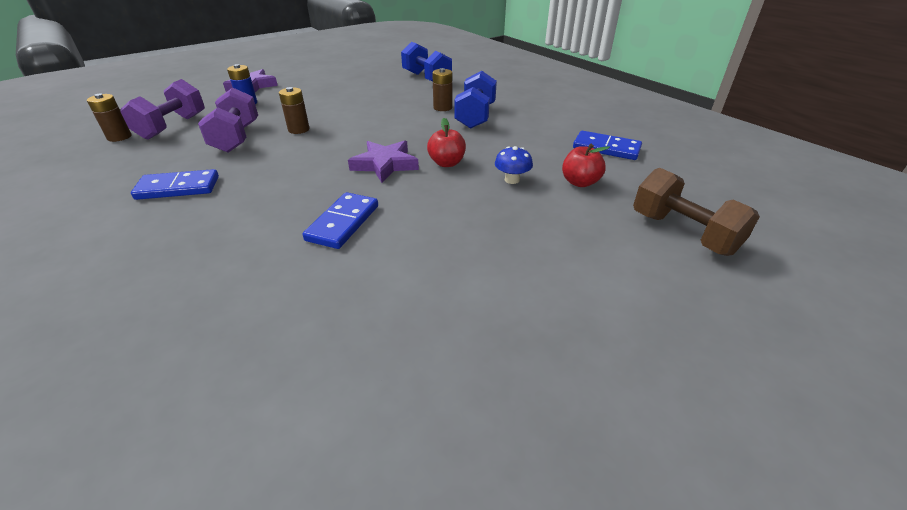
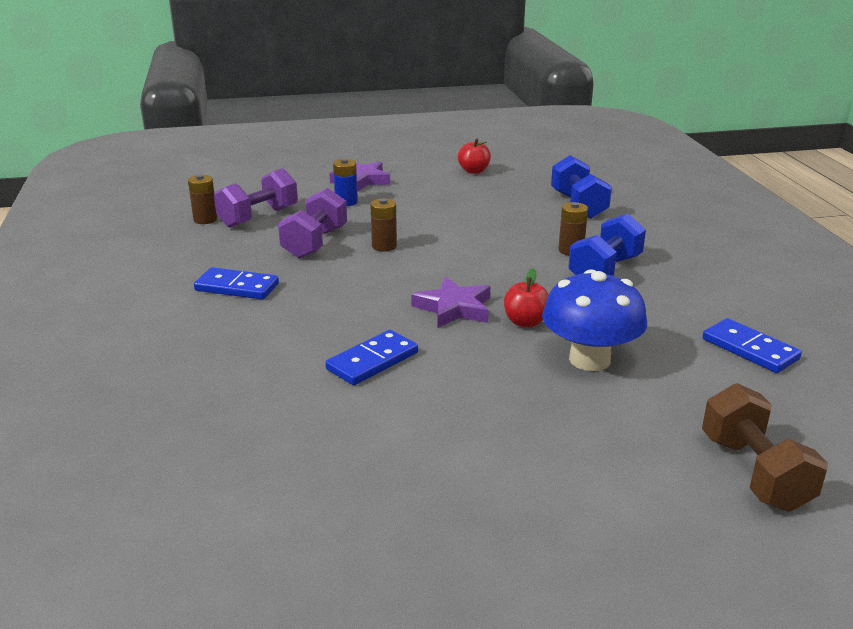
camera: 25 degrees right, 10 degrees down
(512, 180) = (589, 359): blue mushroom -> blue mushroom, size x2.15
(580, 182) = (673, 383): red apple -> red apple (474, 171)

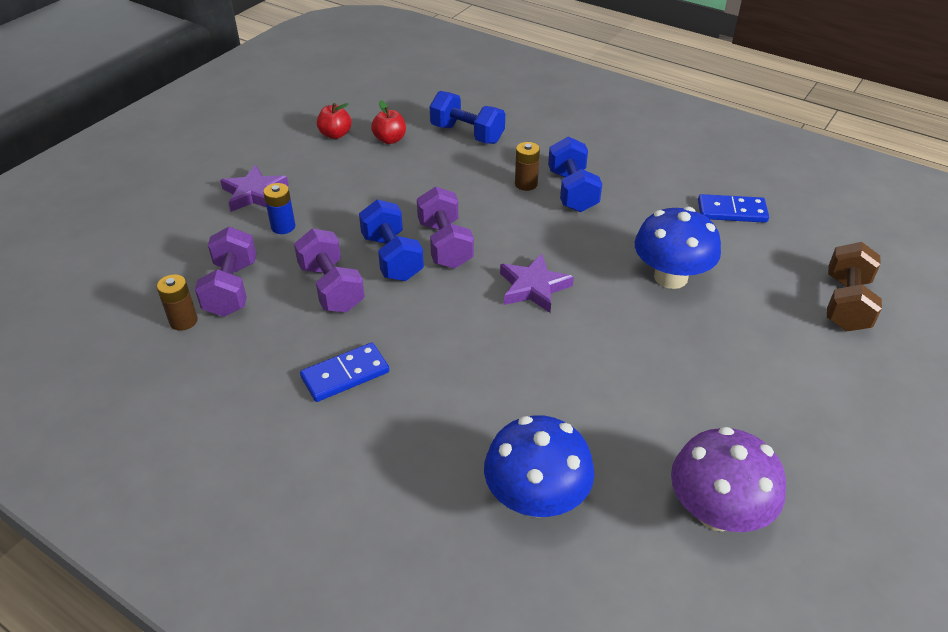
camera: 45 degrees left, 15 degrees up
(217, 416) = (536, 498): none -> blue mushroom
(323, 516) = (717, 512): none -> purple mushroom
(372, 361) = (556, 372): blue domino -> none
(384, 246) = (392, 257): brown battery -> blue dumbbell
(435, 256) = (445, 244): none -> purple dumbbell
(525, 322) = (593, 270): red apple -> red apple (390, 139)
(754, 473) = (846, 304): brown dumbbell -> brown dumbbell turned 75 degrees clockwise

